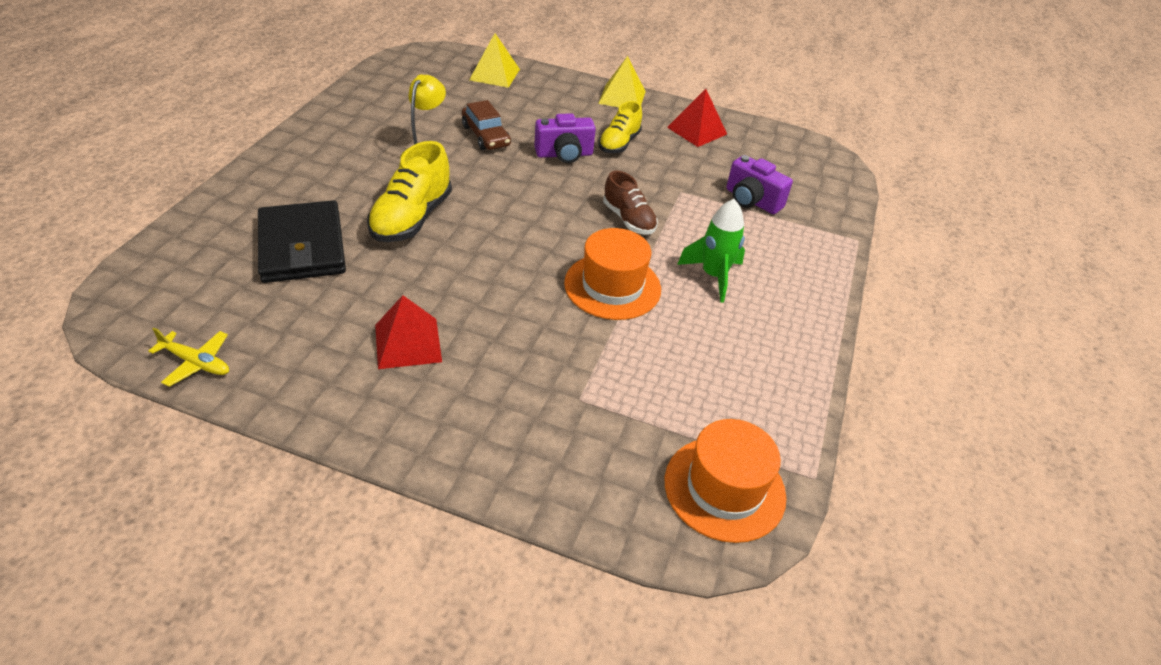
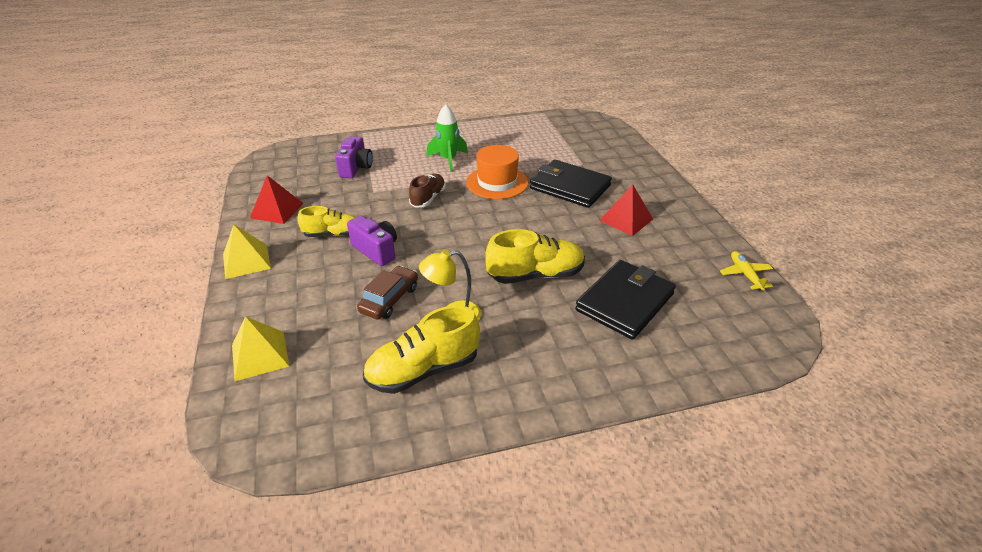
camera: 120 degrees left, 5 degrees down
(389, 120) = (423, 370): none -> yellow shoe
(534, 343) = (569, 187): none -> black wallet
(724, 488) = (575, 125): orange hat -> none

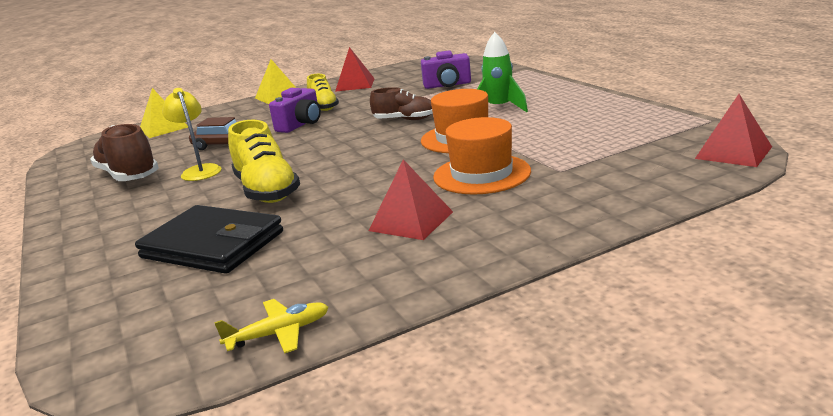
camera: 80 degrees right, 15 degrees down
(423, 370) = (129, 176): yellow shoe -> brown shoe
(569, 187) = (481, 174): black wallet -> orange hat
(592, 121) = (733, 152): none -> red pyramid

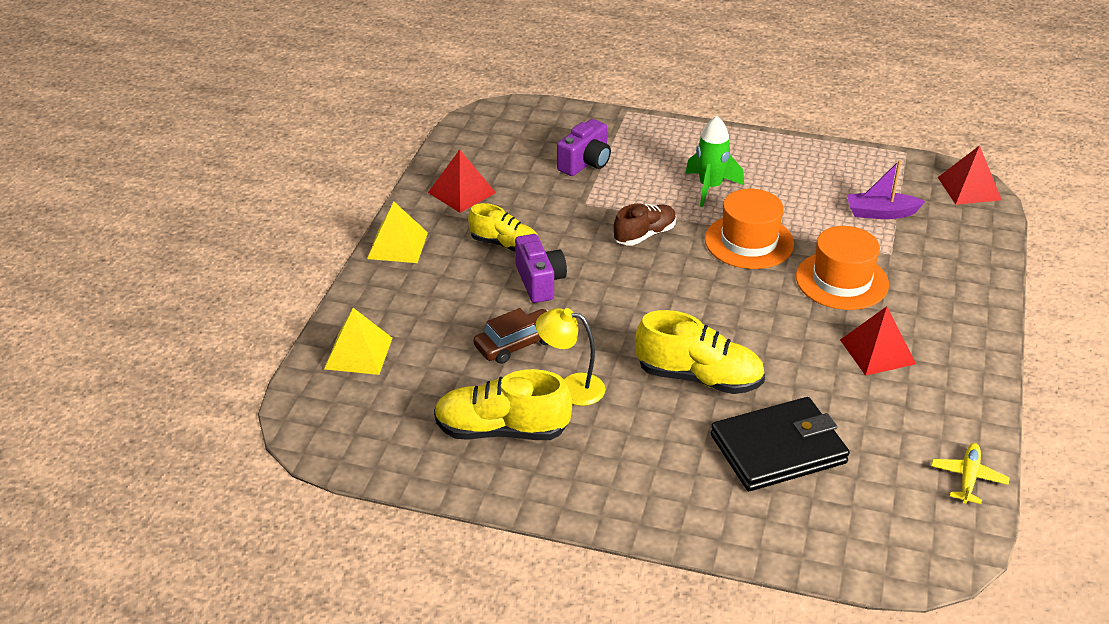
camera: 50 degrees left, 15 degrees up
(129, 176) = (501, 430): brown shoe -> yellow shoe
(605, 147) = (880, 213): none -> purple boat

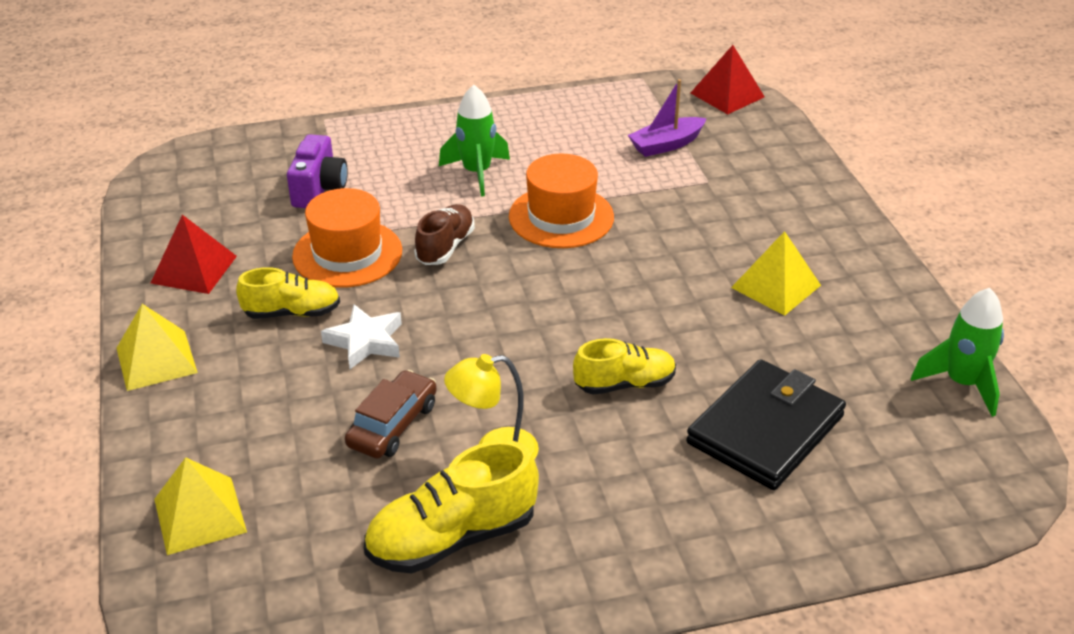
camera: 30 degrees left, 0 degrees up
(539, 282) = (365, 341): purple camera -> white star
(699, 378) = (624, 384): yellow shoe -> yellow shoe, size x0.65
(842, 280) = (684, 225): orange hat -> orange hat (347, 254)
(877, 351) = (775, 286): red pyramid -> yellow pyramid
(968, 478) = (961, 383): yellow plane -> green rocket

